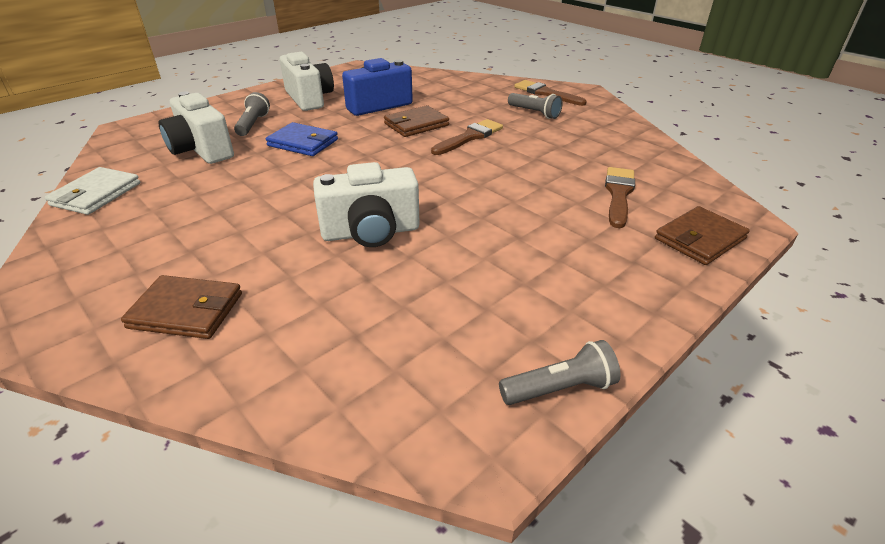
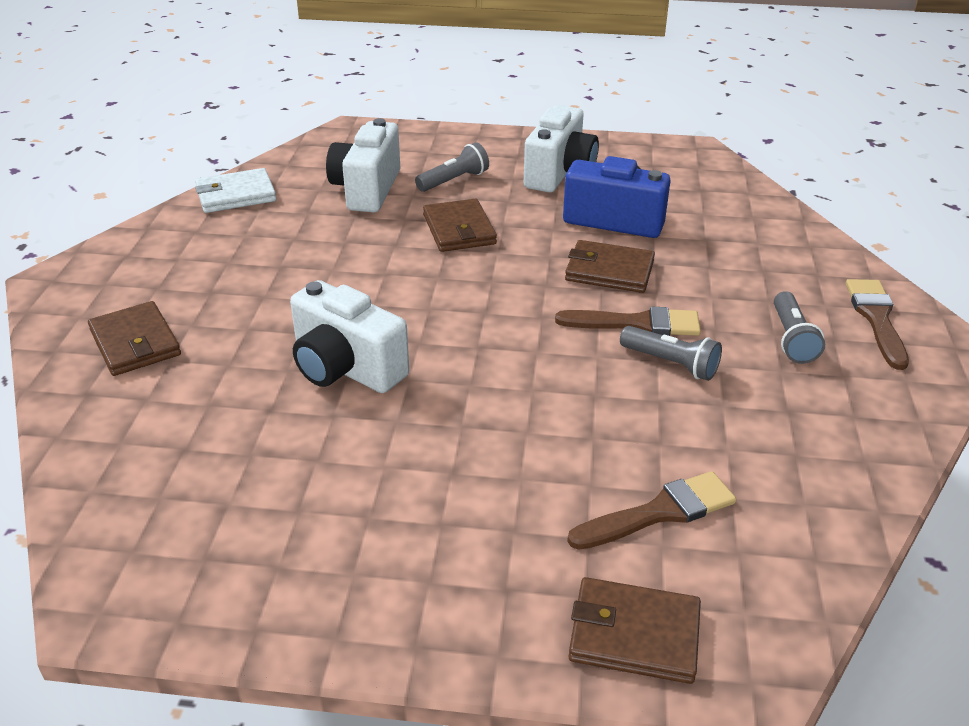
camera: 50 degrees right, 0 degrees up
(303, 143) = (459, 229): blue wallet -> brown wallet
(559, 388) = (221, 617): grey flashlight -> grey flashlight (671, 363)

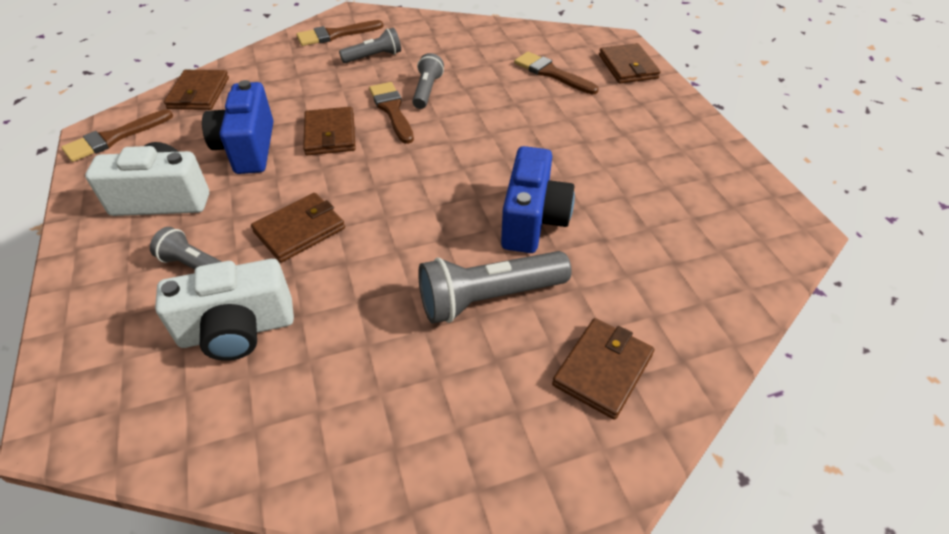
camera: 115 degrees left, 10 degrees up
(236, 195) = (290, 459): white wallet -> none
(274, 307) = (488, 298): none -> grey flashlight
(346, 368) = (533, 220): white camera -> blue camera
(679, 157) = (114, 138): none -> brown brush
(747, 204) = (198, 93): none -> brown wallet

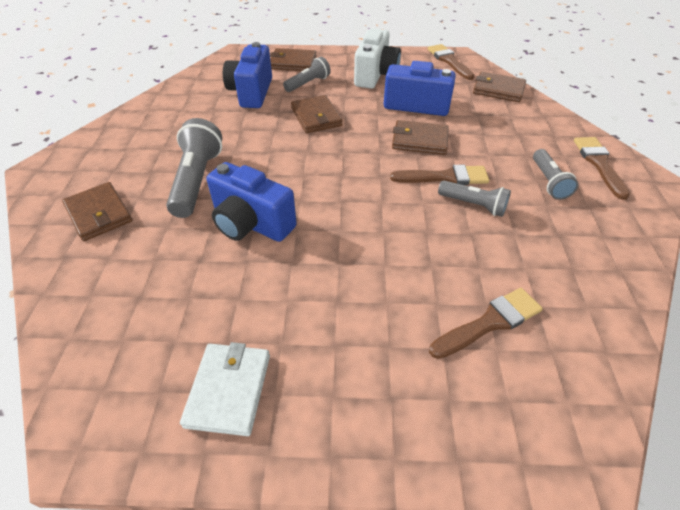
camera: 110 degrees right, 0 degrees up
(237, 330) = (251, 92): white camera -> blue camera
(628, 67) = (492, 429): brown wallet -> brown wallet (293, 63)
(699, 172) = (229, 390): none -> white wallet

